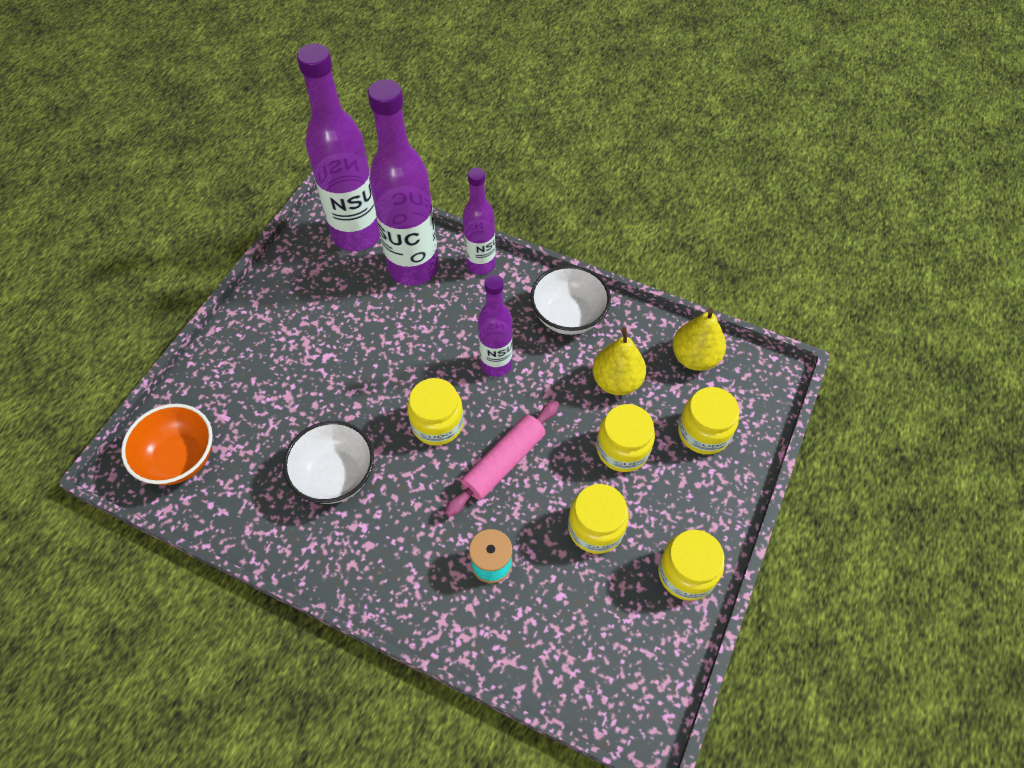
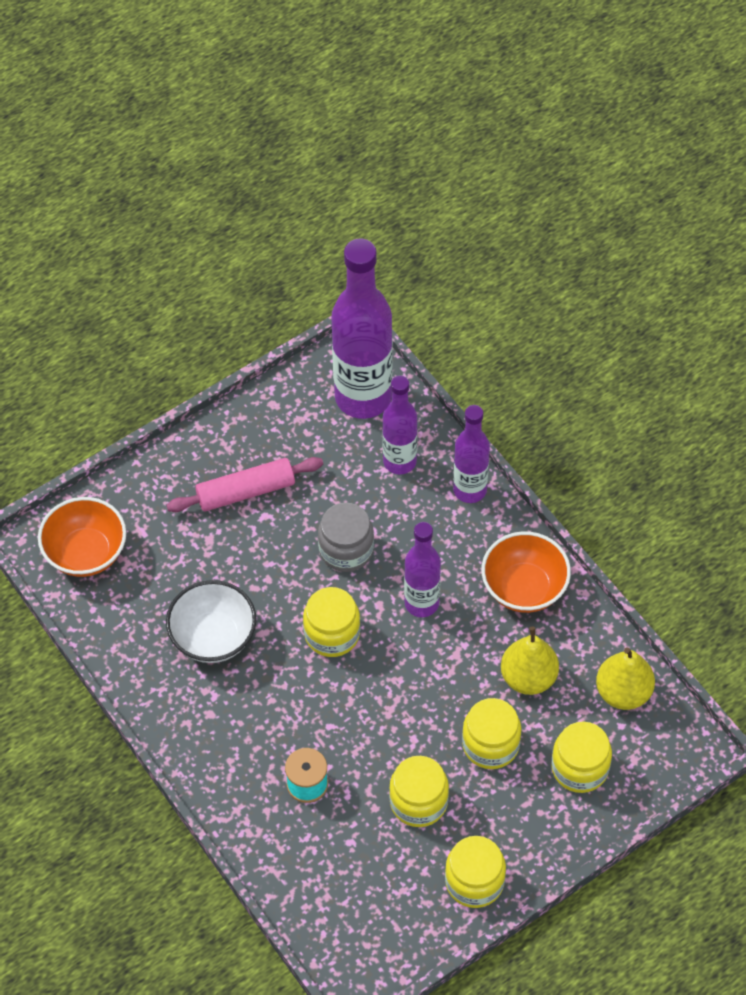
camera: 30 degrees right, 0 degrees up
(410, 352) = (346, 550): none -> grey jar
(413, 268) = (399, 461): purple bottle -> purple bottle, size x0.58
(504, 462) = (372, 701): pink rolling pin -> pink rolling pin (246, 491)
(568, 316) = (524, 588): white bowl -> orange bowl

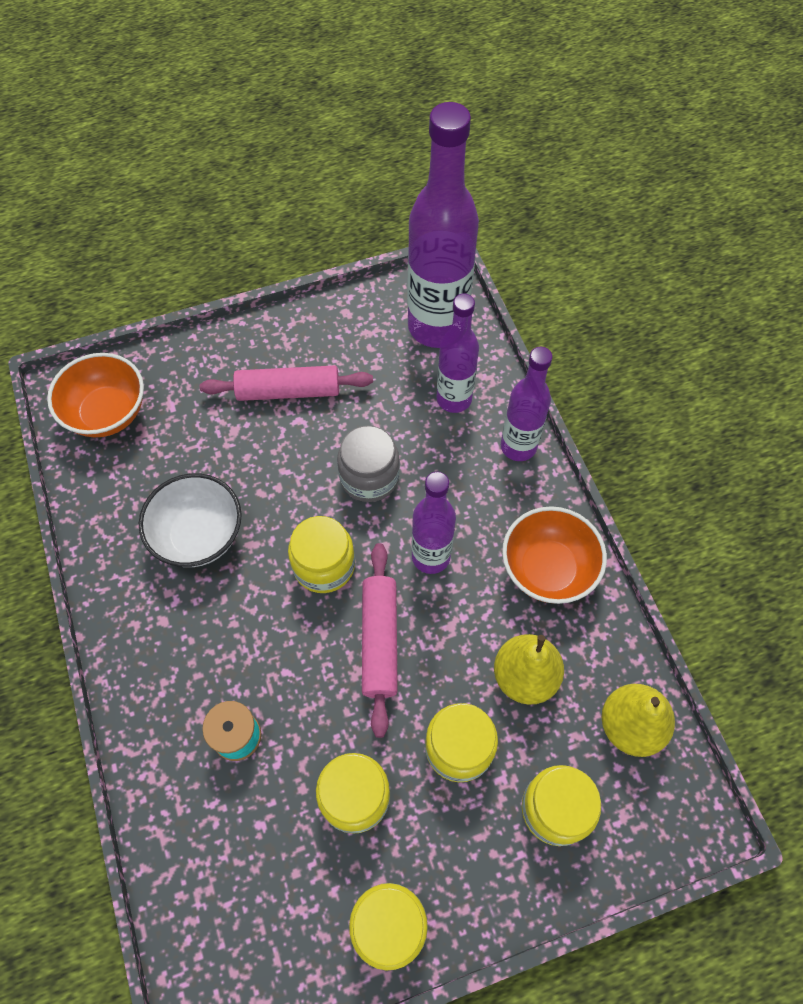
camera: 15 degrees right, 5 degrees up
(400, 681) = (379, 640): none -> pink rolling pin

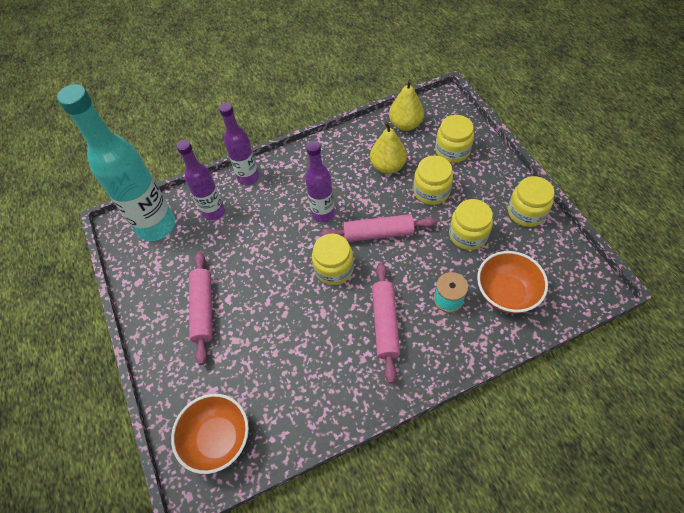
camera: 90 degrees left, 5 degrees down
(199, 535) = (319, 347): white bowl -> none
(215, 631) = (385, 323): none -> pink rolling pin
(369, 477) = (271, 251): grey jar -> none
(437, 326) = (156, 226): purple bottle -> turquoise bottle
(547, 569) = (326, 160): orange bowl -> orange bowl (506, 293)

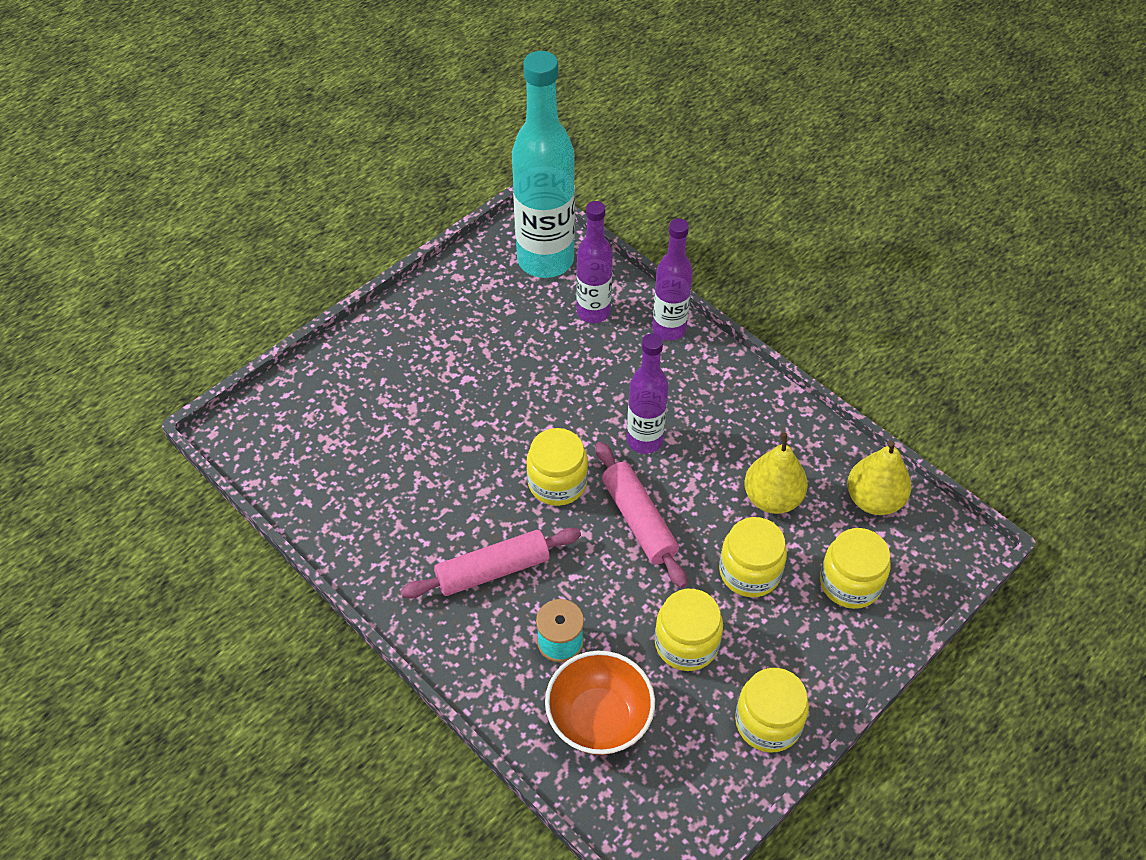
camera: 65 degrees right, 5 degrees down
(203, 309) = (443, 358): pink rolling pin -> none
(218, 439) = (283, 437): orange bowl -> none

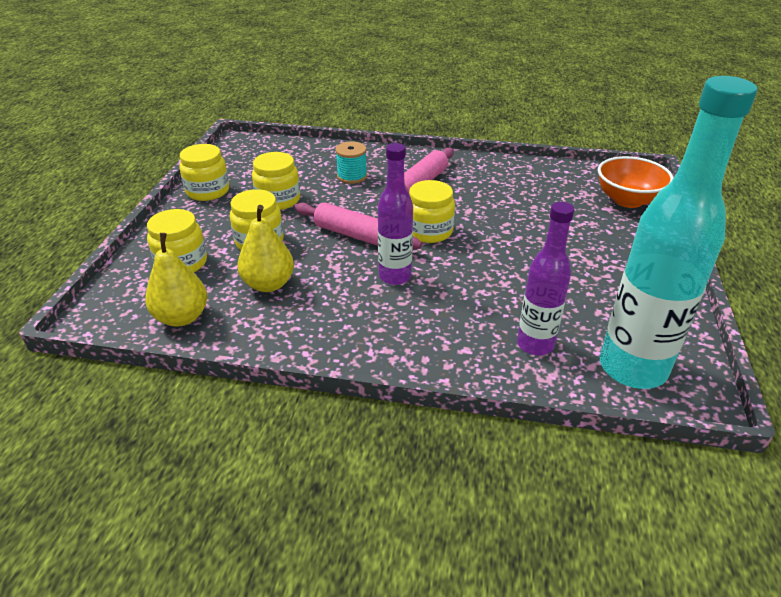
camera: 145 degrees right, 15 degrees down
(599, 719) = (304, 162): orange bowl -> orange bowl (627, 200)
(669, 329) = (456, 364): purple bottle -> none

